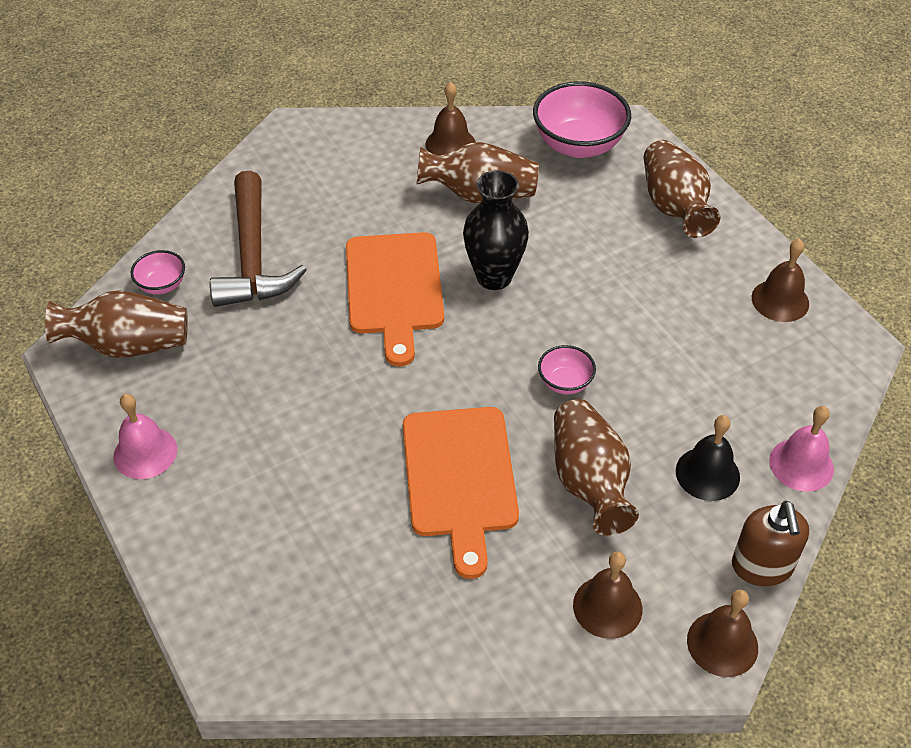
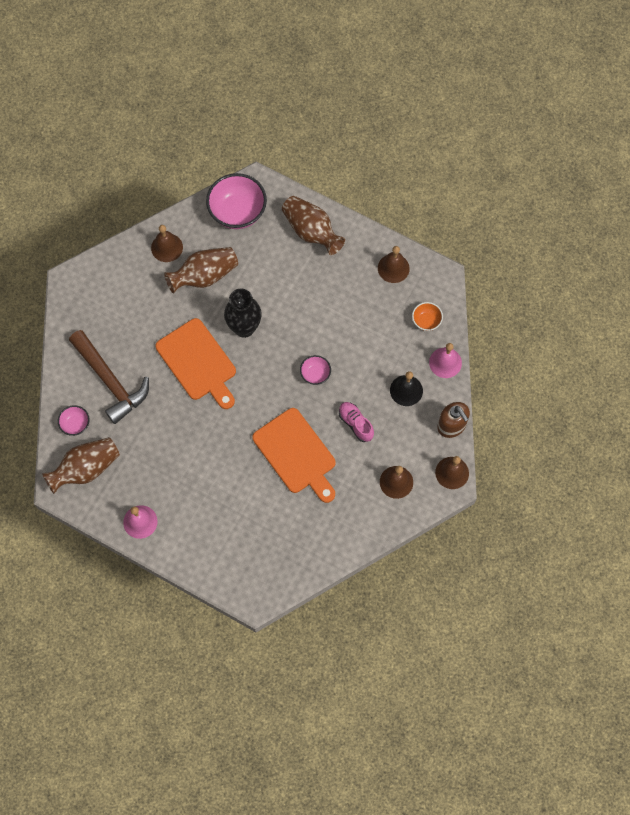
camera: 30 degrees left, 20 degrees up
(589, 482) = (356, 424): brown vase -> pink shoe
(798, 392) = (426, 321): none -> orange bowl

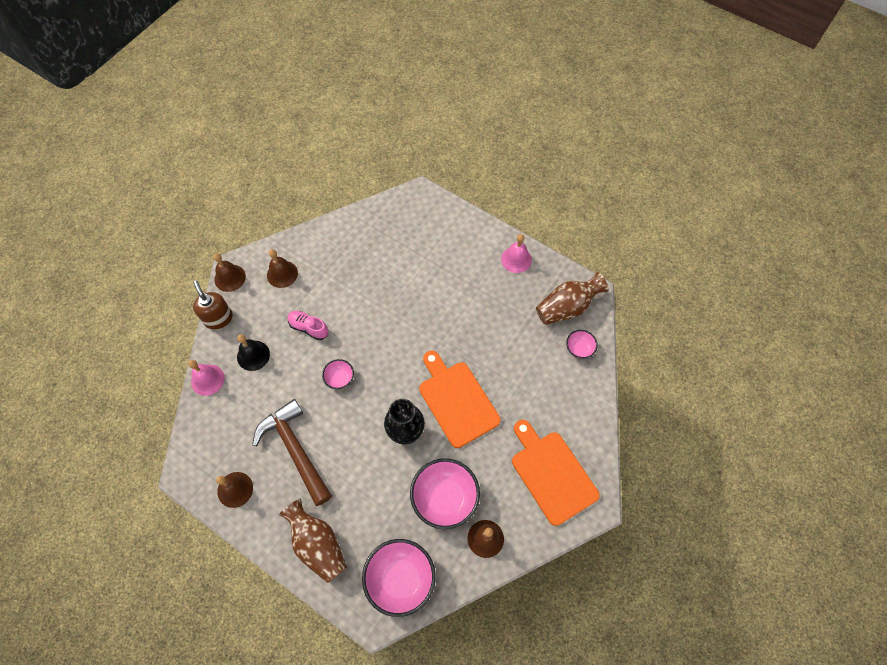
camera: 175 degrees left, 5 degrees down
(110, 381) = (546, 388): brown hammer -> brown hammer (295, 450)
(204, 276) = (444, 498): brown vase -> pink bowl
(296, 454) = (369, 305): orange cutting board -> orange cutting board (552, 474)
(356, 424) = (309, 328): pink shoe -> pink shoe turned 150 degrees clockwise
(426, 321) = (215, 425): orange bowl -> none

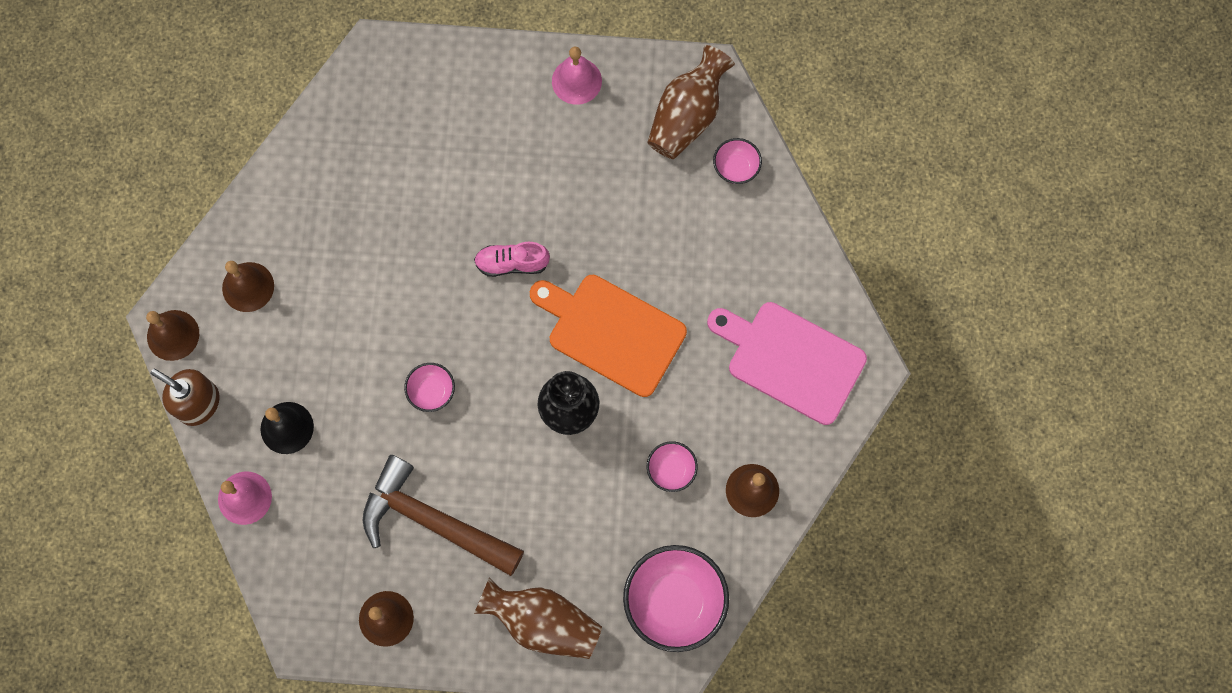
camera: 30 degrees left, 10 degrees up
(309, 328) = (340, 344): pink shoe -> pink shoe (512, 263)
(444, 498) = (671, 470): pink bowl -> pink bowl, size x0.50
(552, 474) = (791, 360): orange cutting board -> pink cutting board

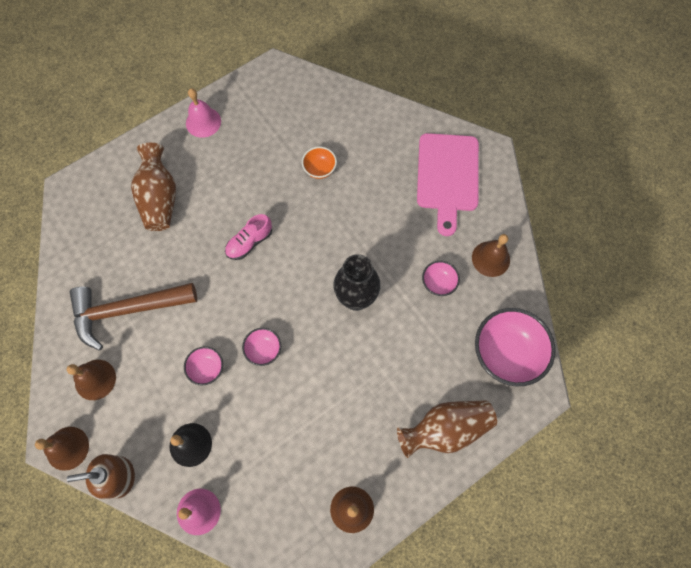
camera: 40 degrees left, 5 degrees down
(433, 521) = (330, 425): brown hammer -> brown hammer (127, 310)
(612, 332) = (339, 236): orange cutting board -> none
(656, 238) = (319, 169): none -> orange bowl
(687, 115) = (280, 97): brown vase -> brown vase (160, 198)
(736, 168) = (330, 104): pink bowl -> pink bowl (207, 368)
(791, 360) = (447, 176): pink cutting board -> pink cutting board turned 75 degrees counterclockwise

